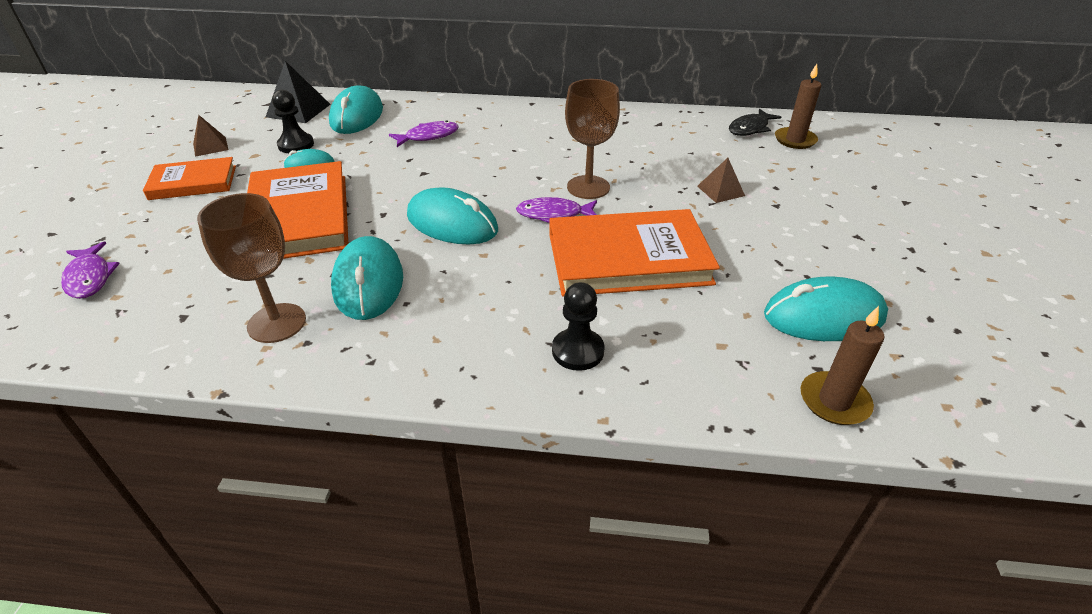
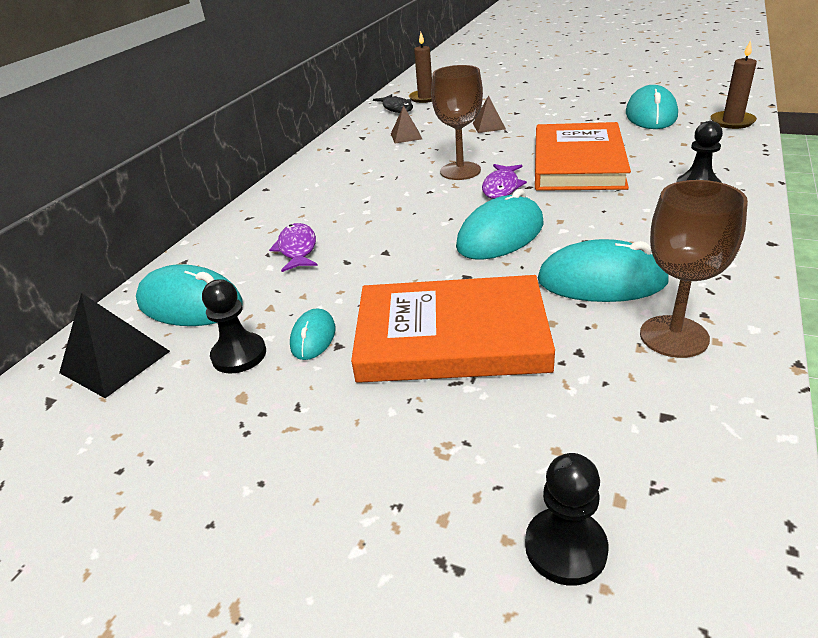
camera: 70 degrees left, 5 degrees down
(90, 277) = (565, 548): purple fish -> black pawn
(193, 182) = (295, 460): orange book -> none
(210, 146) = (168, 456): brown pyramid -> brown pyramid (406, 136)

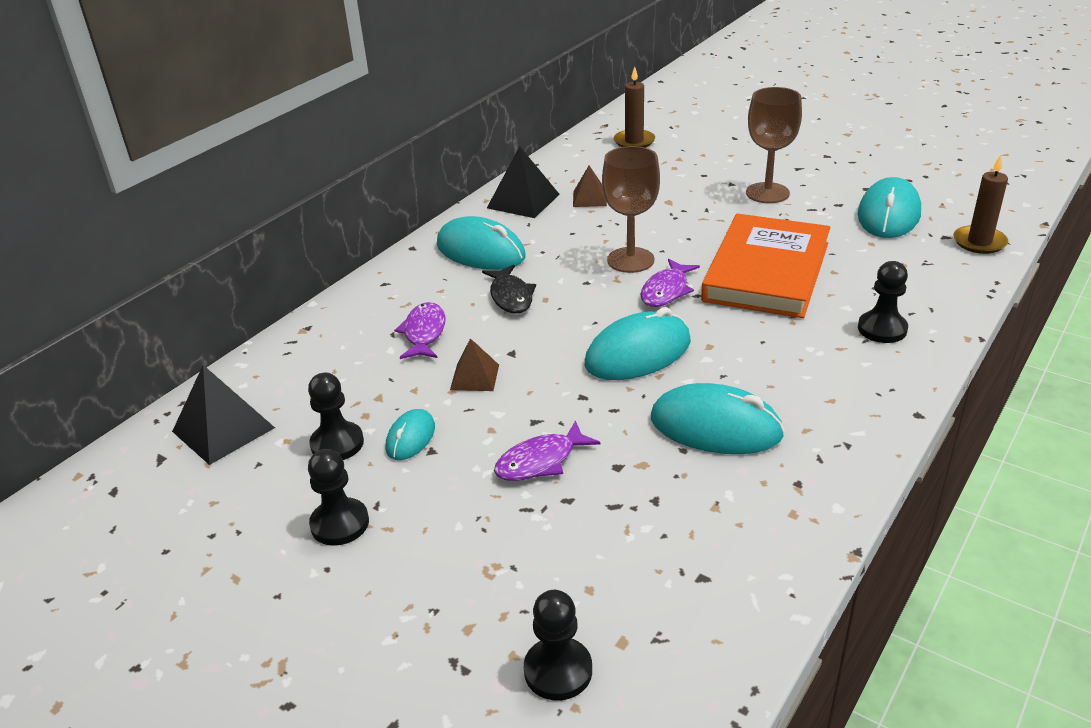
camera: 10 degrees right, 0 degrees up
(190, 304) = (304, 379): turquoise mouse -> turquoise mouse (480, 251)
(263, 432) = (340, 524): none -> black pawn
(351, 145) = (523, 201): none -> black pyramid
(396, 108) = (594, 153): black fish -> black fish (511, 296)
(451, 336) = (541, 461): orange book -> purple fish
(489, 126) = (690, 199): brown pyramid -> brown pyramid (475, 377)
(674, 336) = (754, 501): brown goblet -> brown goblet (767, 193)

